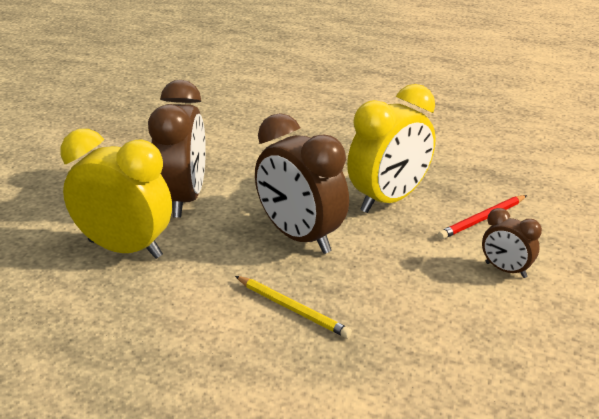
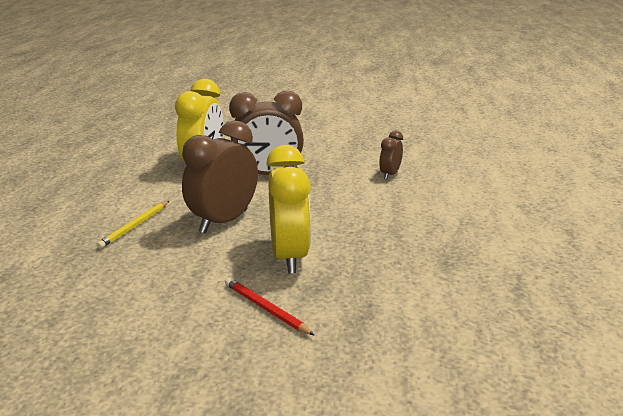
camera: 80 degrees right, 5 degrees down
(388, 200) = (289, 256): yellow clock -> yellow clock turned 135 degrees counterclockwise
(505, 270) = (180, 321): brown clock -> brown clock (390, 174)

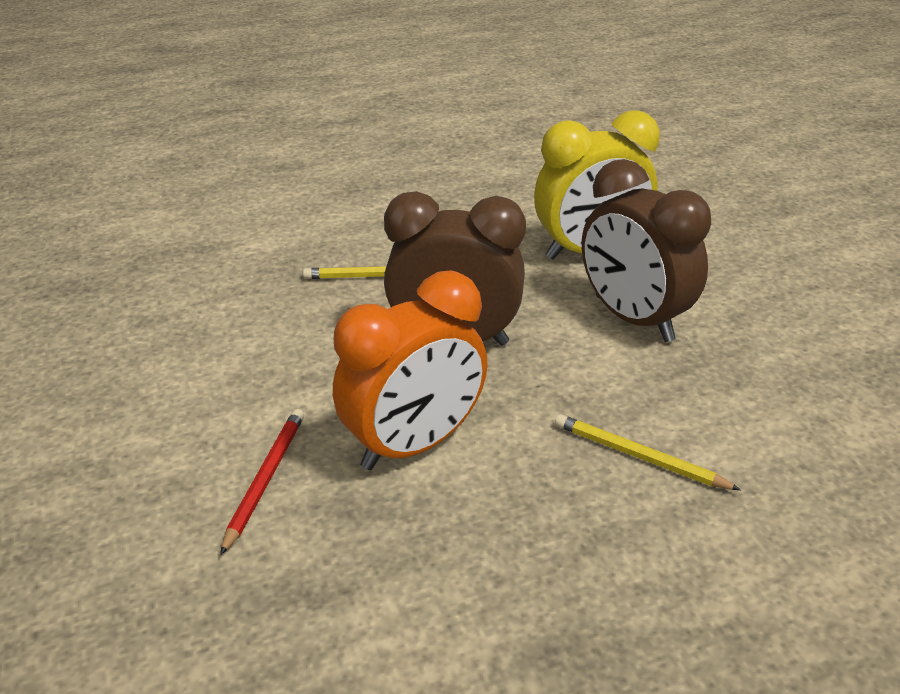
camera: 60 degrees right, 10 degrees up
(289, 256) = (414, 444): yellow clock -> orange clock
(357, 205) = (639, 457): none -> yellow pencil
(390, 174) = (803, 454): brown clock -> none

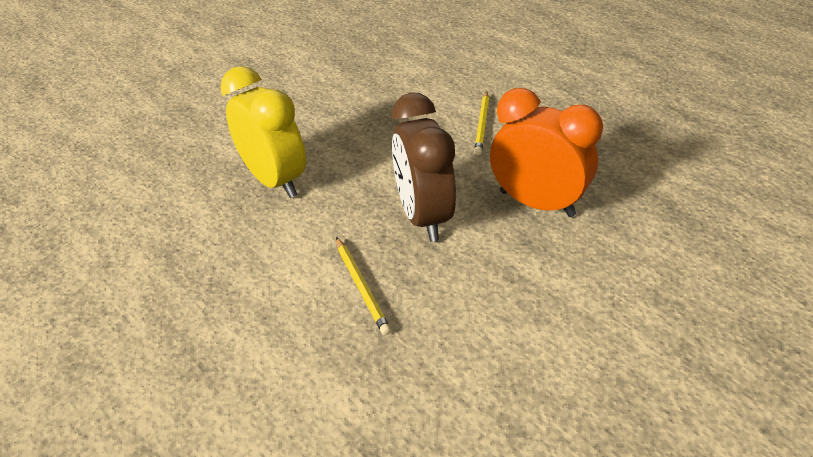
camera: 110 degrees left, 5 degrees up
(265, 479) = (618, 256): red pencil -> none
(633, 318) = (354, 147): brown clock -> none

